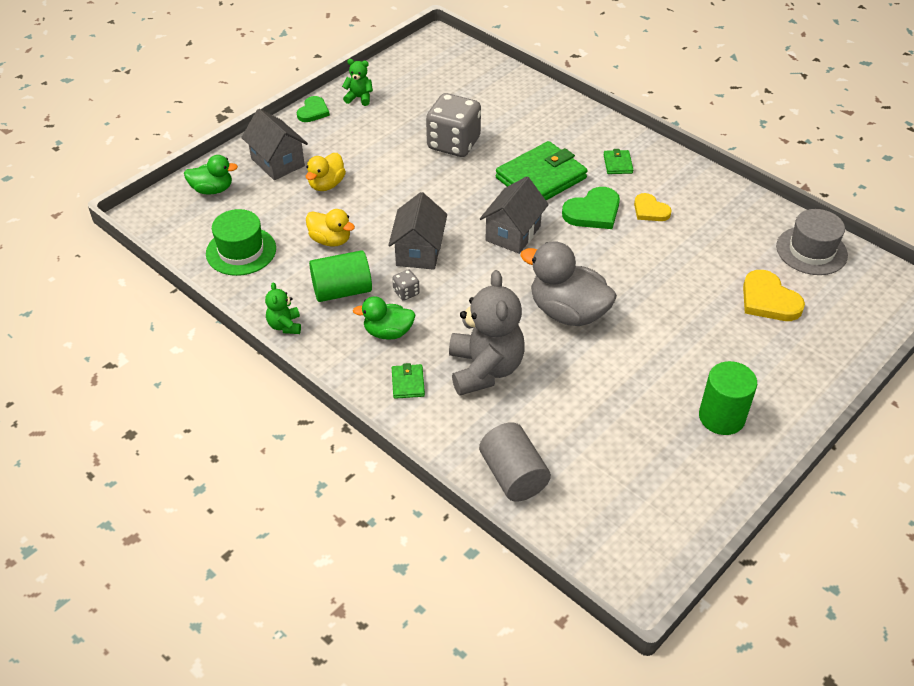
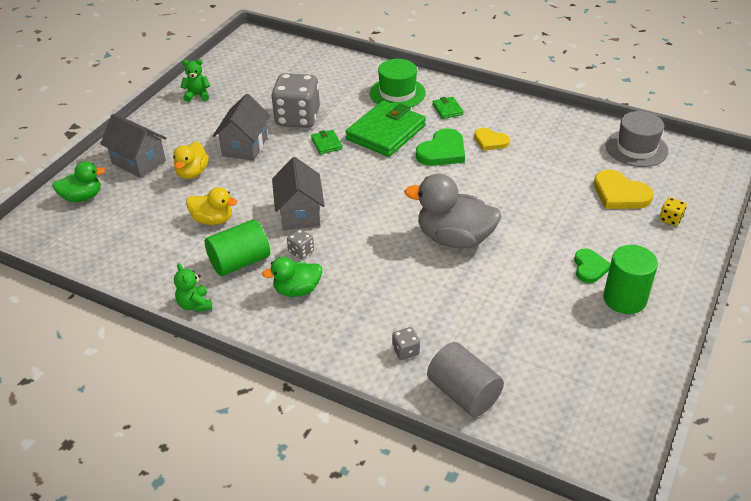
camera: 15 degrees left, 5 degrees down
(241, 251) = (128, 246): green hat -> green hat (397, 93)
(313, 111) = (158, 113): green heart -> green heart (590, 267)
(408, 383) = (332, 332): green wallet -> green wallet (326, 144)
(472, 419) = (405, 351): none -> grey dice
(485, 369) = (400, 303): grey teddy bear -> none
(513, 233) = (379, 182): grey house -> grey house (245, 146)
(812, 340) = (670, 219): none -> yellow dice

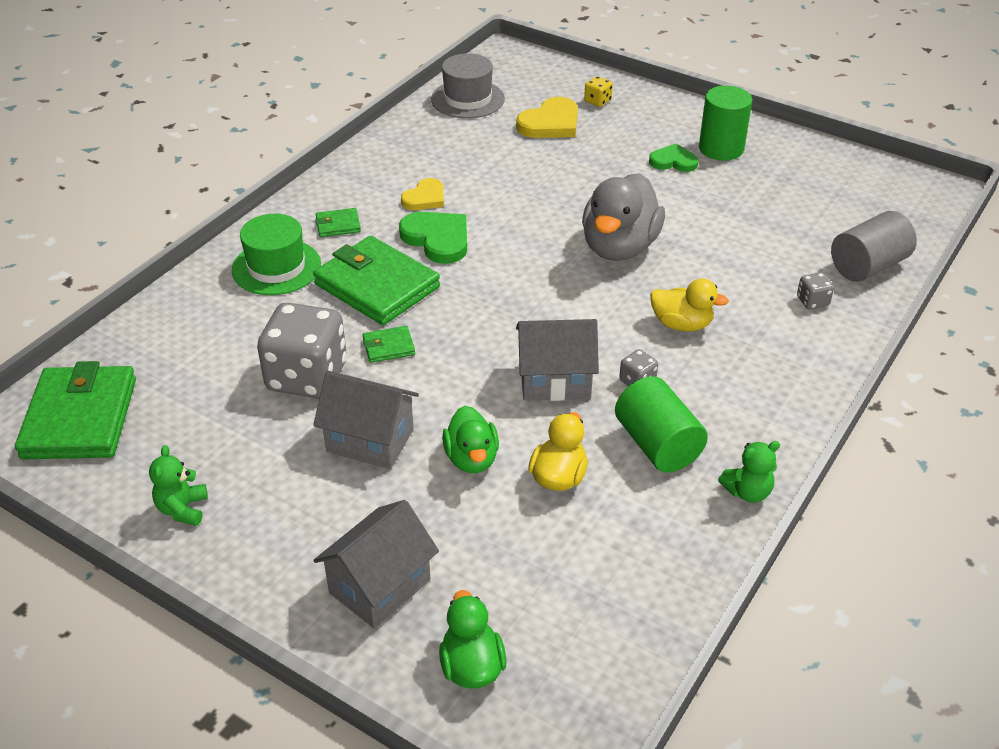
camera: 85 degrees left, 0 degrees up
(192, 173) = (429, 507): yellow duck -> yellow duck (681, 324)
(262, 55) = (80, 418): none -> green wallet
(297, 290) = (714, 387): green duck -> green duck (471, 459)

